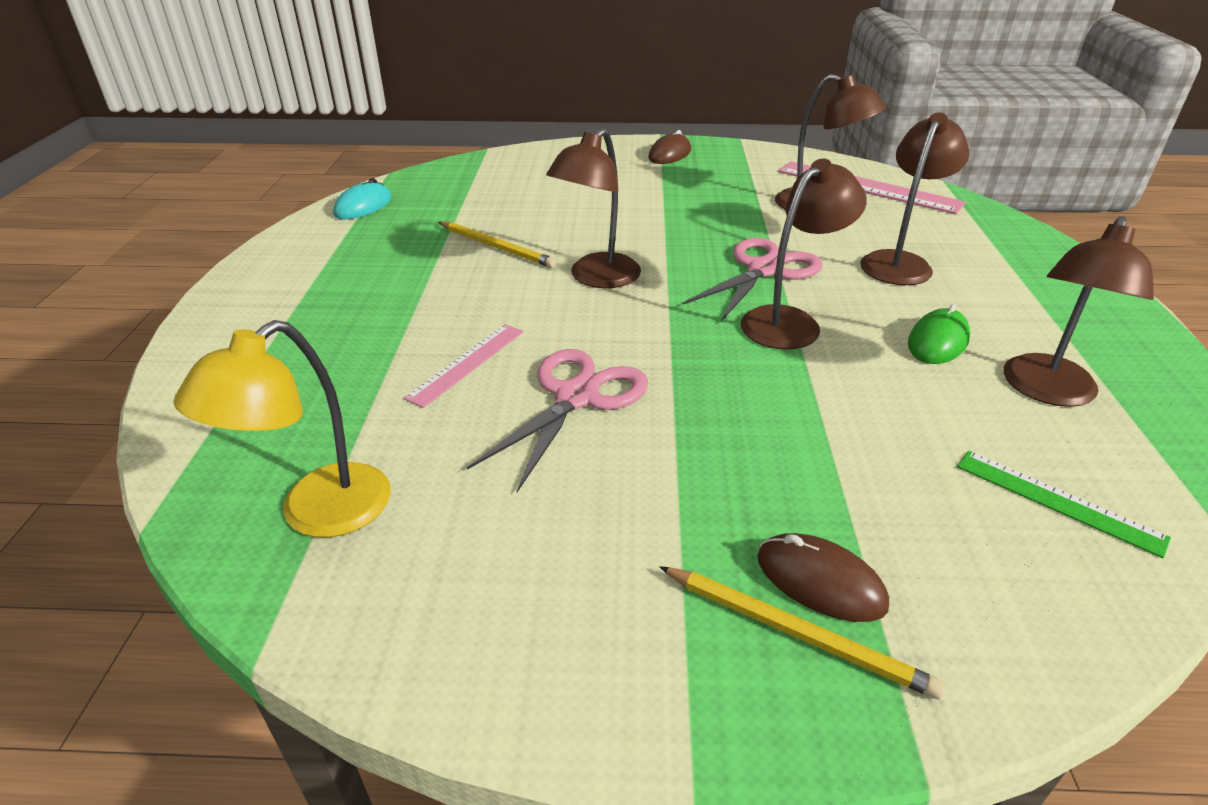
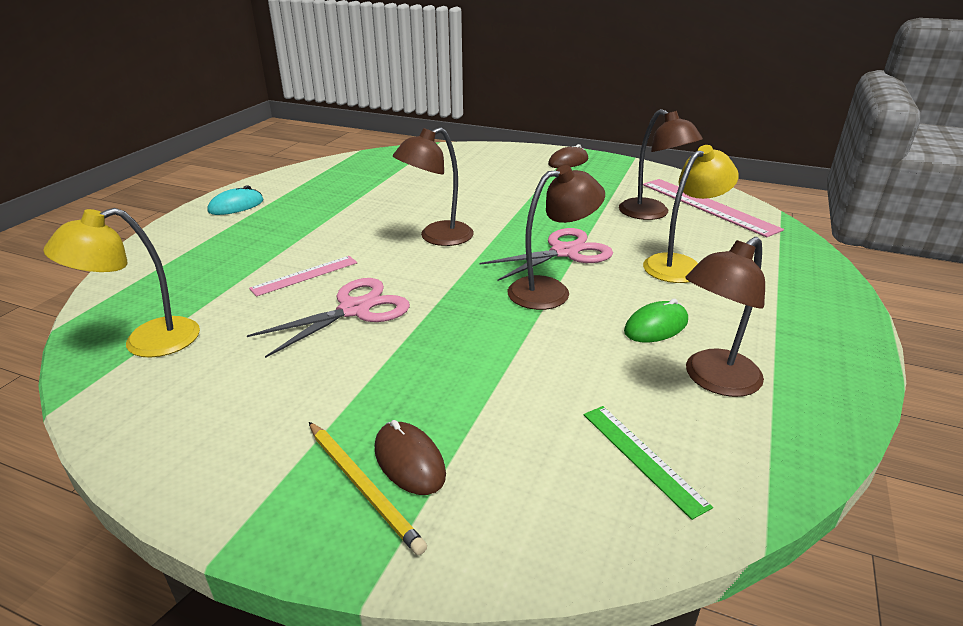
camera: 20 degrees right, 5 degrees down
(363, 206) = (326, 168): turquoise mouse -> turquoise mouse (236, 206)
(497, 247) = (388, 207): yellow pencil -> none
(899, 262) = (680, 265): brown lamp -> yellow lamp

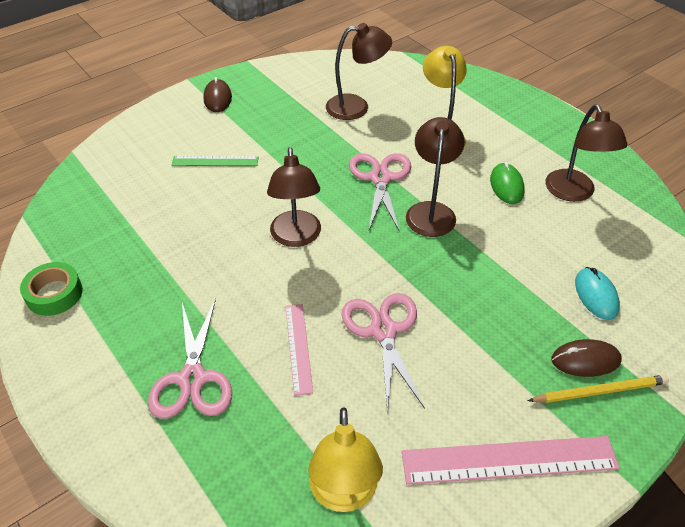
camera: 60 degrees left, 15 degrees up
(236, 206) = (81, 366): turquoise mouse -> turquoise mouse (596, 295)
(244, 244) = (192, 379): none -> pink scissors
(297, 179) = (54, 294): none -> green tape
(642, 458) = (625, 256): green ruler -> green ruler (215, 161)
(707, 206) = (368, 76): pink ruler -> pink ruler (509, 460)

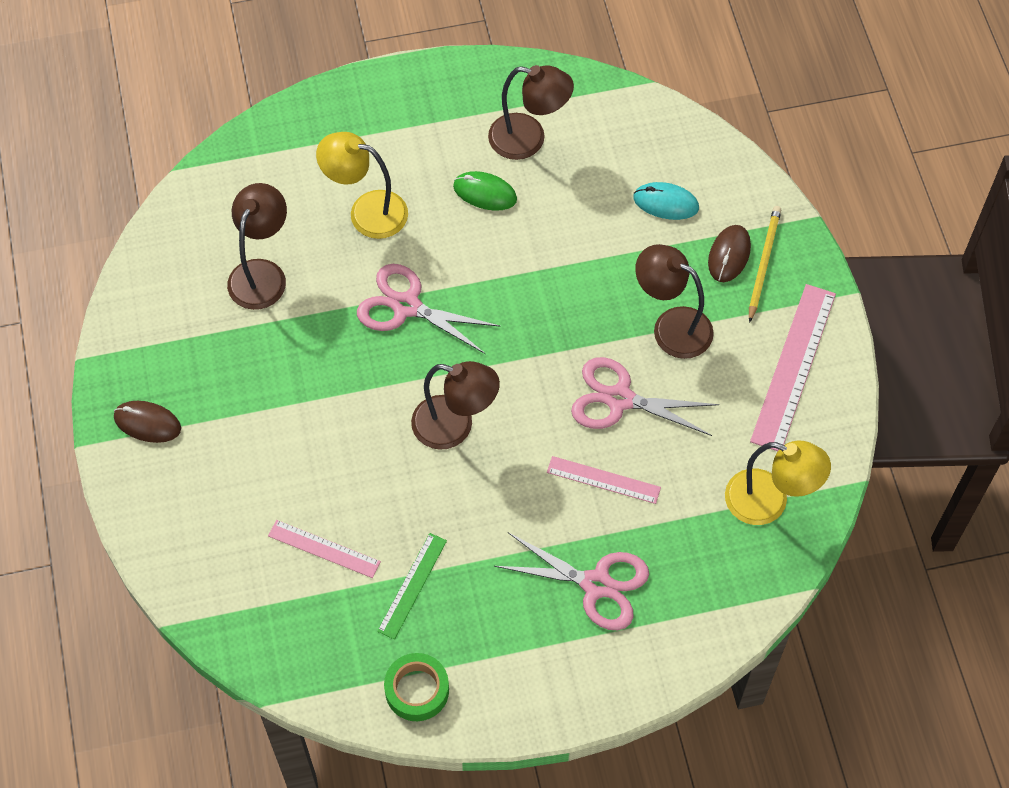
camera: 65 degrees left, 15 degrees up
(159, 203) = (324, 549): none -> pink ruler
(215, 161) = (279, 466): green ruler -> green ruler (412, 585)
(431, 211) = (484, 282): brown lamp -> brown lamp (671, 326)

